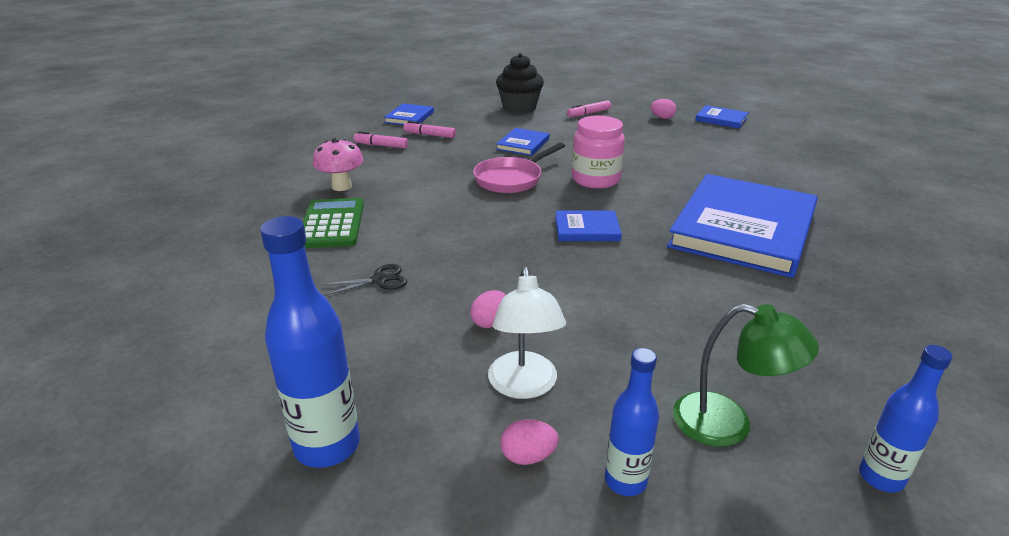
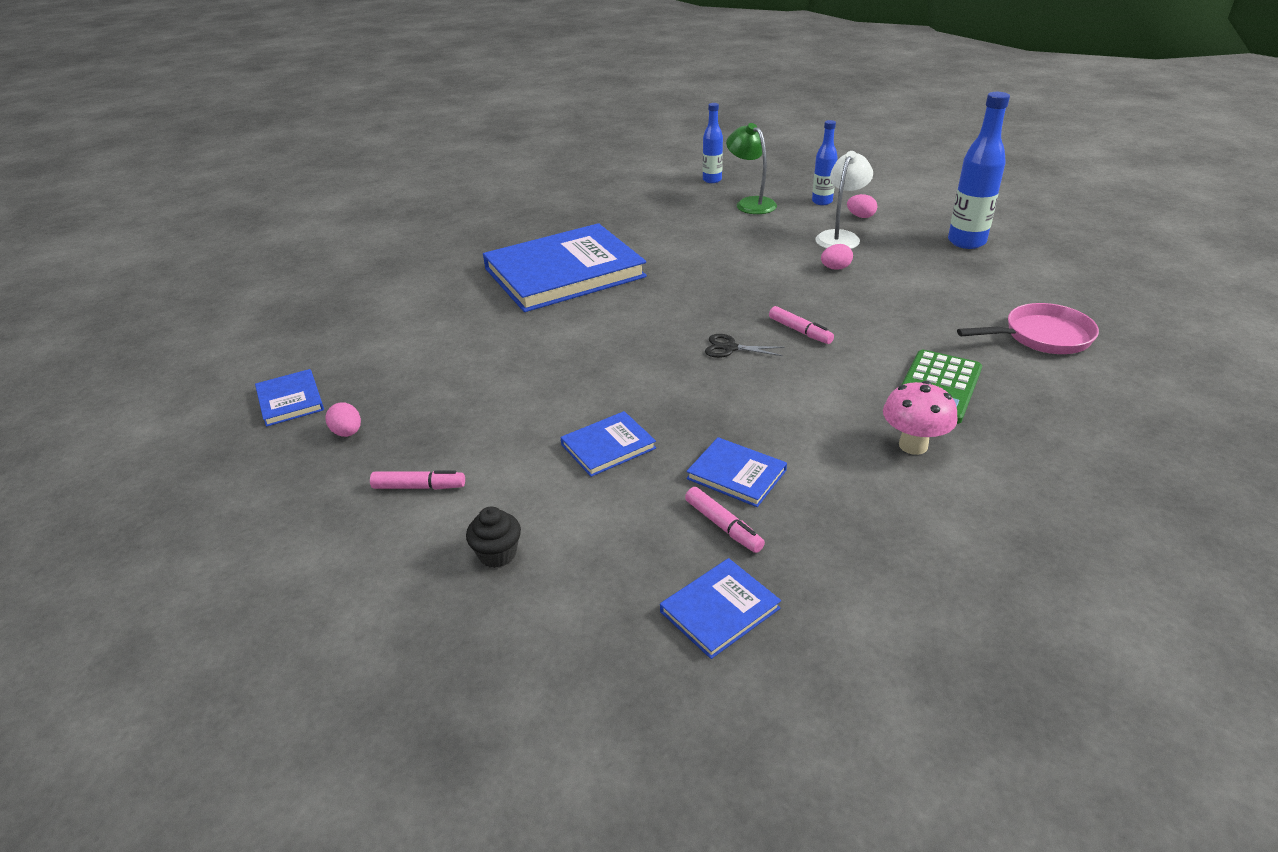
camera: 145 degrees left, 5 degrees up
(379, 280) = (905, 316): black scissors -> black scissors (730, 348)
(381, 145) = (820, 525): pink marker -> pink marker (800, 331)
(511, 179) = (692, 387): pink pan -> pink pan (1042, 337)
(519, 108) = (497, 554): black cupcake -> black cupcake, size x0.55
(587, 229) = (687, 308): blue book -> blue book (736, 474)
(595, 179) = (603, 356): pink jar -> none

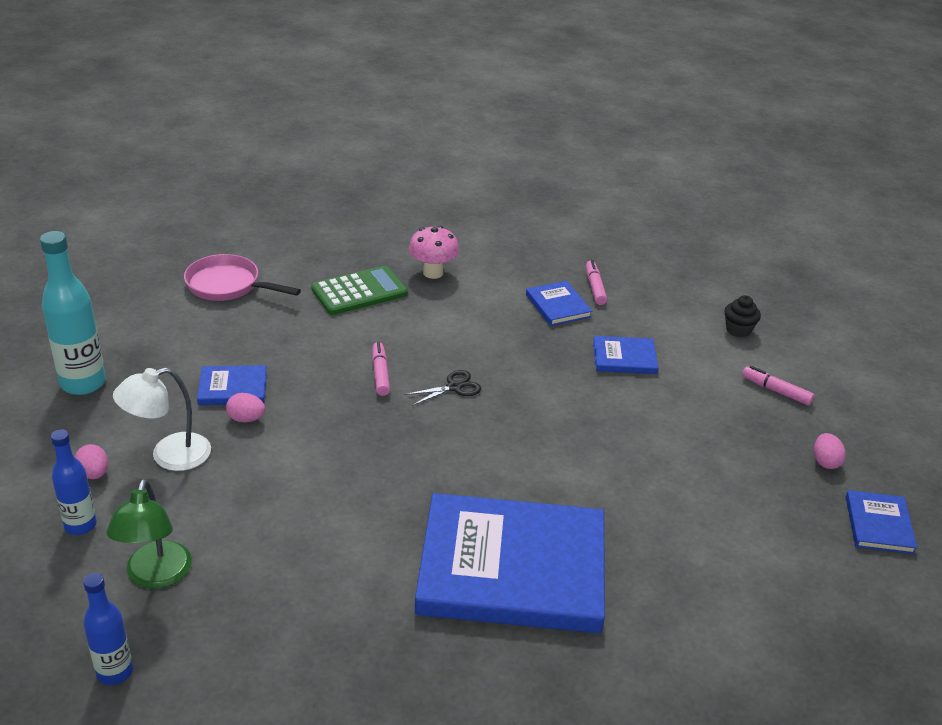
camera: 150 degrees left, 0 degrees up
(720, 610) = (633, 260): blue book -> blue book (233, 388)
(730, 348) = (454, 387): black scissors -> black scissors turned 75 degrees counterclockwise
(966, 242) = (83, 383): blue bottle -> turquoise bottle

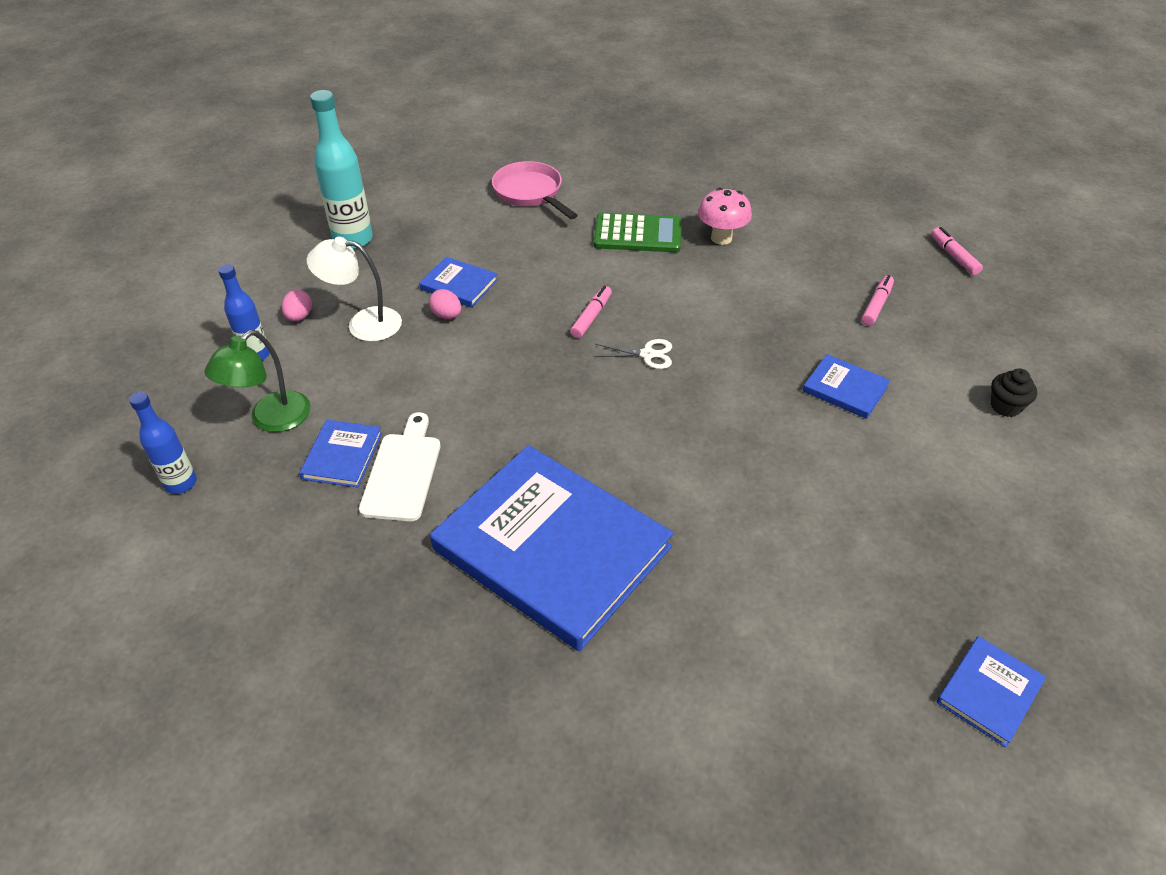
camera: 35 degrees right, 10 degrees up
(330, 566) = (403, 472): none -> white cutting board
(454, 387) = (647, 354): black scissors -> white scissors
(558, 306) = (820, 311): blue book -> blue book (342, 456)
(776, 391) = (992, 489): pink marker -> pink marker (954, 256)
(825, 462) = (984, 592): pink egg -> none

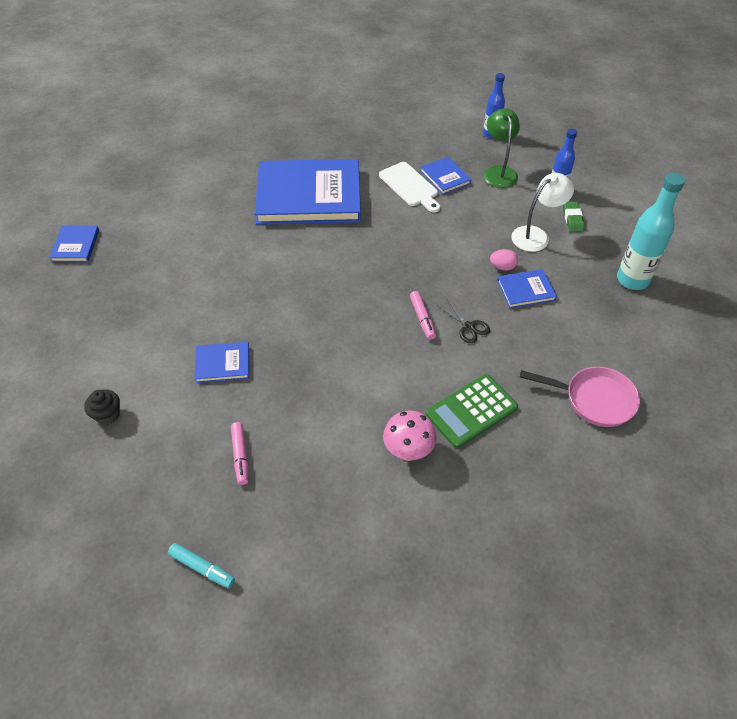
camera: 140 degrees right, 5 degrees up
(299, 317) = (572, 219): pink egg -> green eraser
(557, 287) = (468, 327): none -> black scissors
(647, 354) = (362, 314): white scissors -> none
(954, 256) = (202, 568): pink marker -> turquoise marker

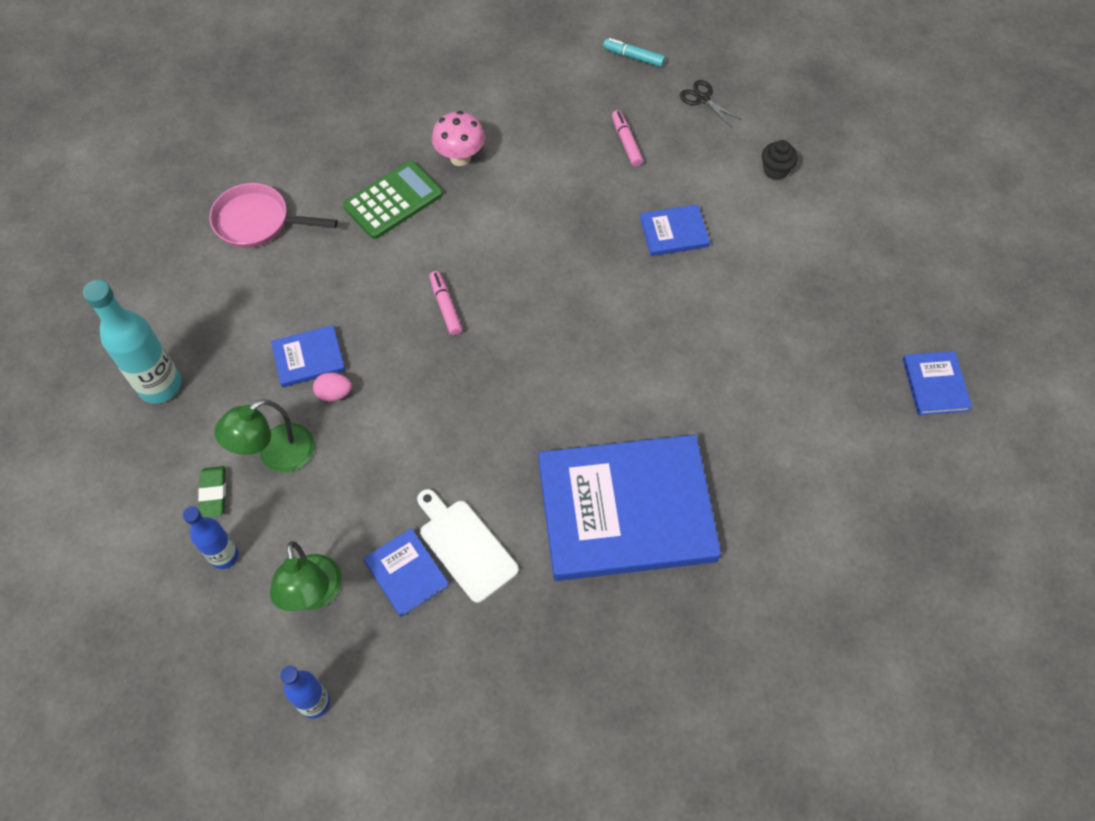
camera: 175 degrees right, 10 degrees up
(468, 327) = (389, 299): black scissors -> black scissors (703, 99)
(536, 235) = (276, 455): white lamp -> green lamp

